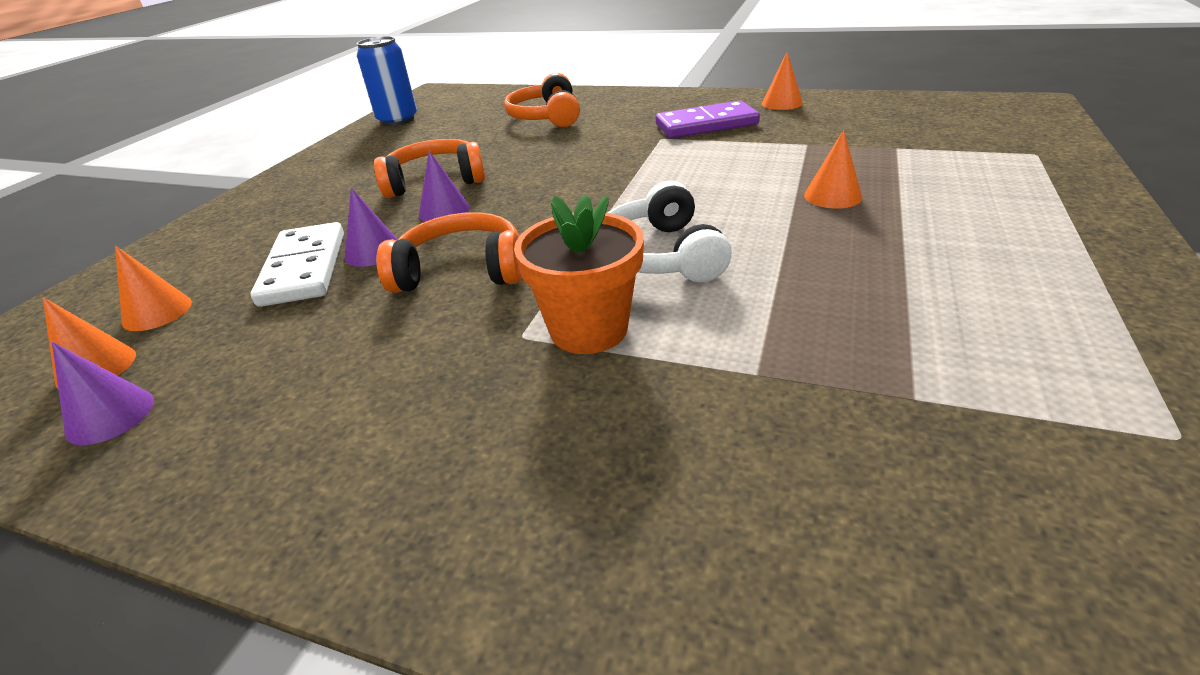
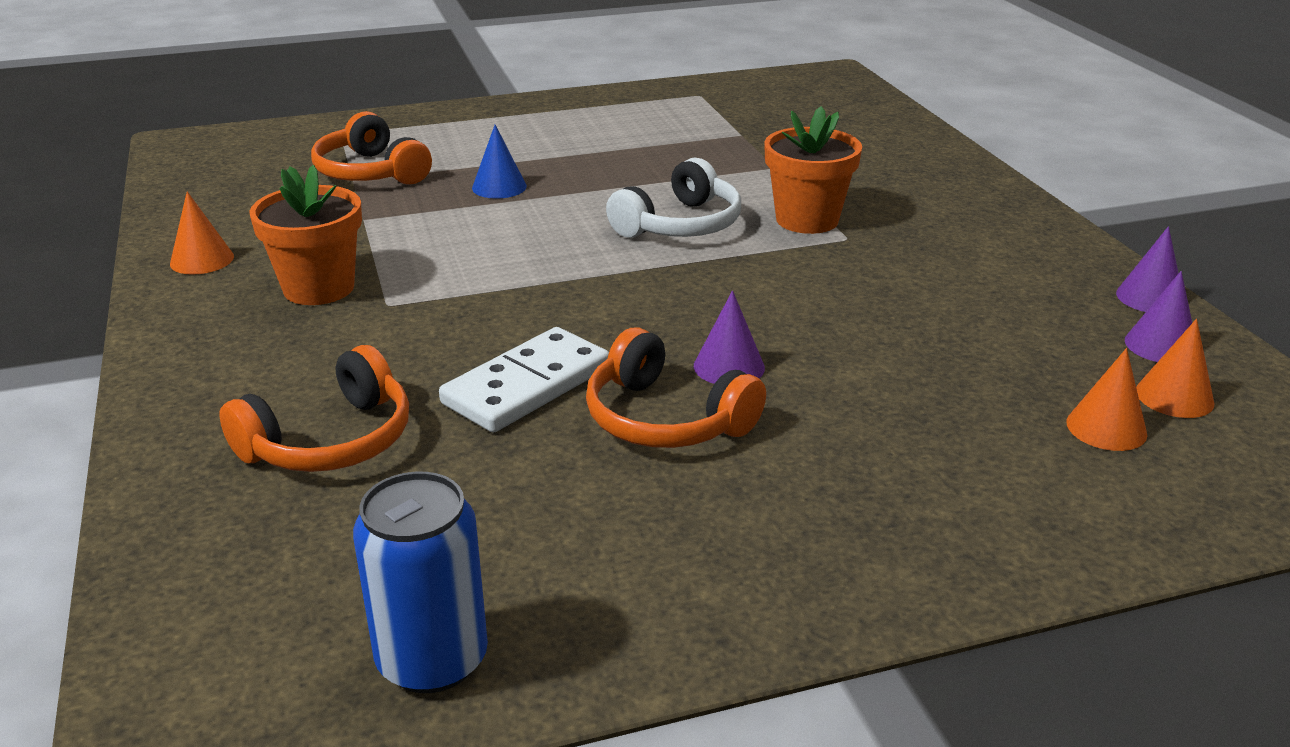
camera: 130 degrees left, 5 degrees down
(304, 268) = (933, 387): white domino -> white domino (527, 386)
(373, 251) = (853, 363): purple cone -> purple cone (1150, 297)
(461, 271) = (814, 297): orange headphones -> orange headphones (370, 172)
(706, 125) = (319, 288): purple domino -> orange flower pot
(832, 196) = (499, 187): orange cone -> blue cone

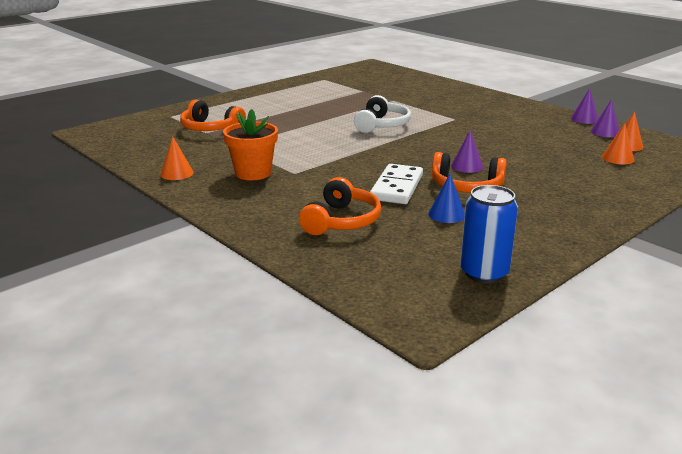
camera: 25 degrees left, 5 degrees down
(499, 187) = (282, 124): blue cone -> blue cone (446, 214)
(807, 220) = (431, 115): orange flower pot -> none

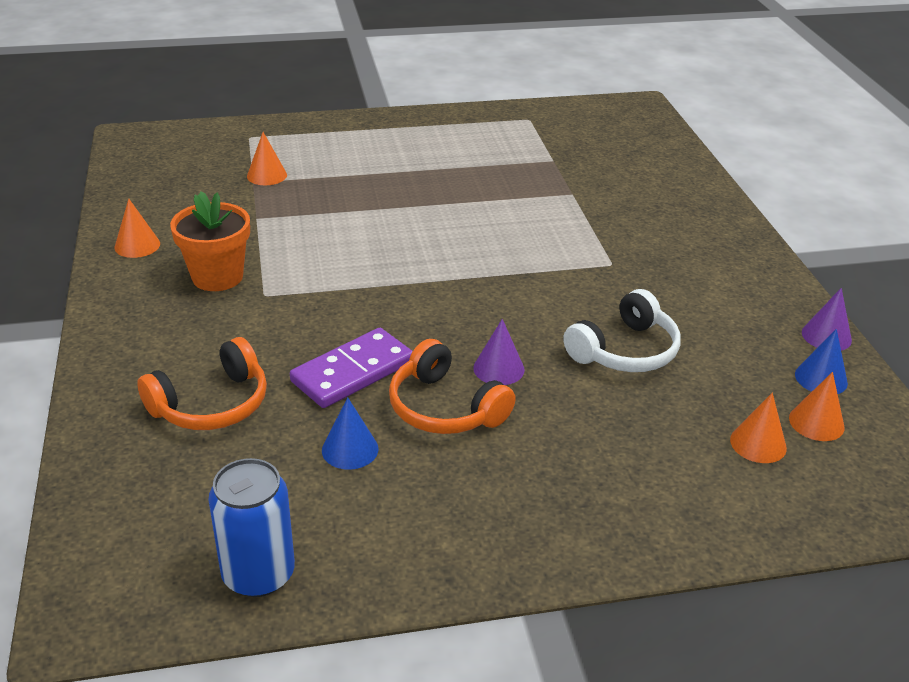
camera: 30 degrees right, 10 degrees up
(210, 128) = (267, 175): orange headphones -> orange cone
(382, 125) = (488, 242): white headphones -> white headphones (625, 351)
(397, 187) = (353, 372): white domino -> purple domino
(605, 132) = (821, 378): purple cone -> blue cone

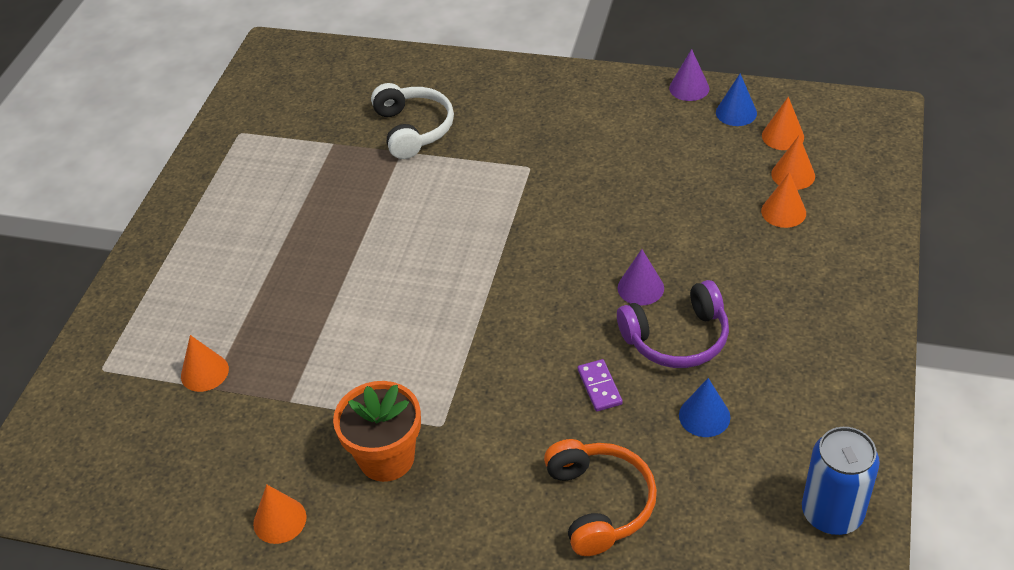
camera: 60 degrees left, 10 degrees up
(353, 372) = (599, 387): purple domino -> purple domino, size x0.52
(445, 408) = (677, 338): orange headphones -> purple headphones
(625, 351) = (653, 203): white headphones -> white headphones (413, 129)
(690, 448) = (783, 212): none -> orange cone

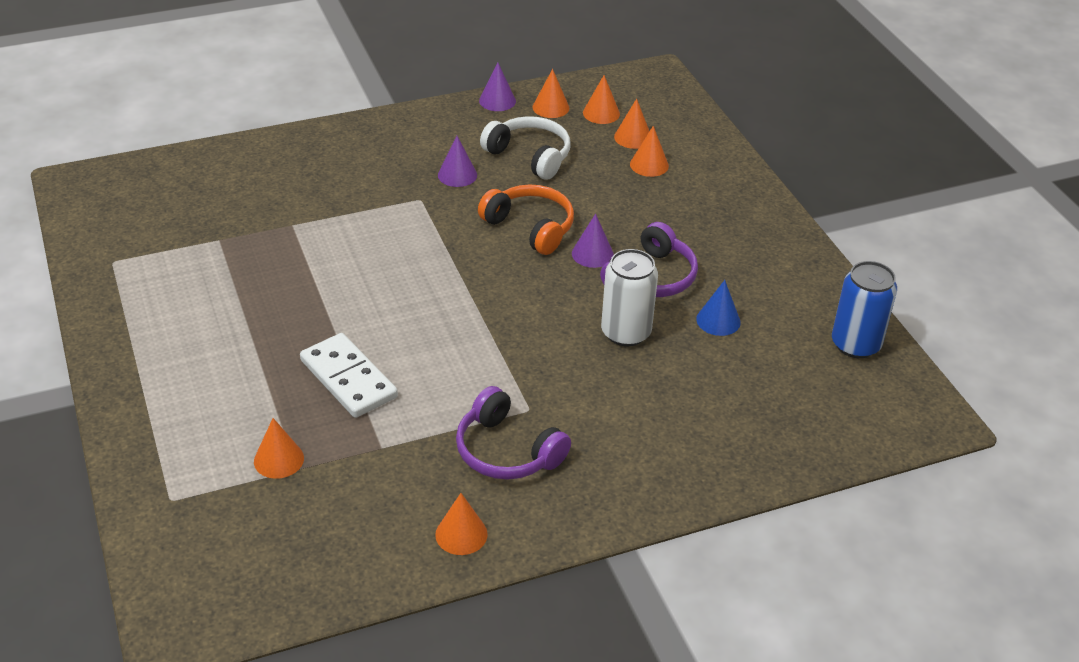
camera: 40 degrees left, 5 degrees down
(319, 321) = (348, 379): none -> white domino
(386, 458) = (507, 451): orange flower pot -> purple headphones
(413, 129) = (286, 204): white headphones -> white headphones (529, 156)
(584, 154) = (457, 175): none -> purple cone
(599, 387) = (626, 332): purple domino -> white can
(599, 503) = (698, 408): orange headphones -> orange headphones (530, 227)
(736, 112) = (550, 107): blue cone -> orange cone

